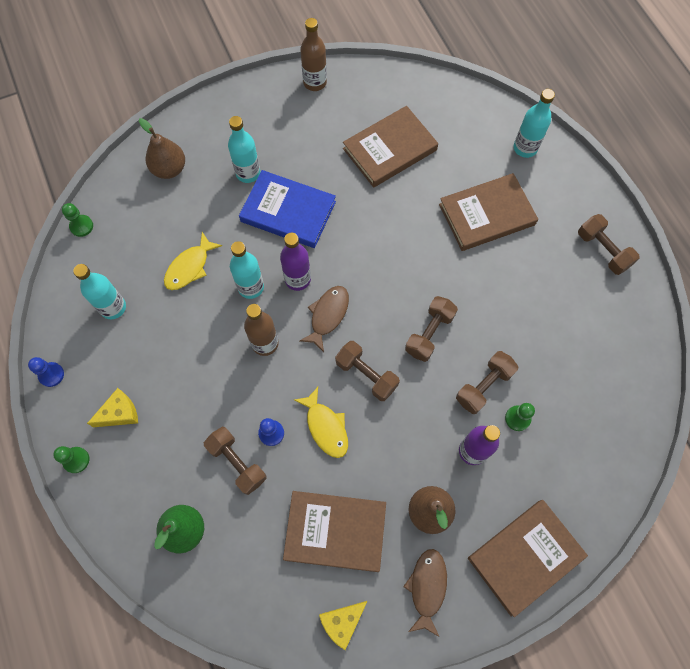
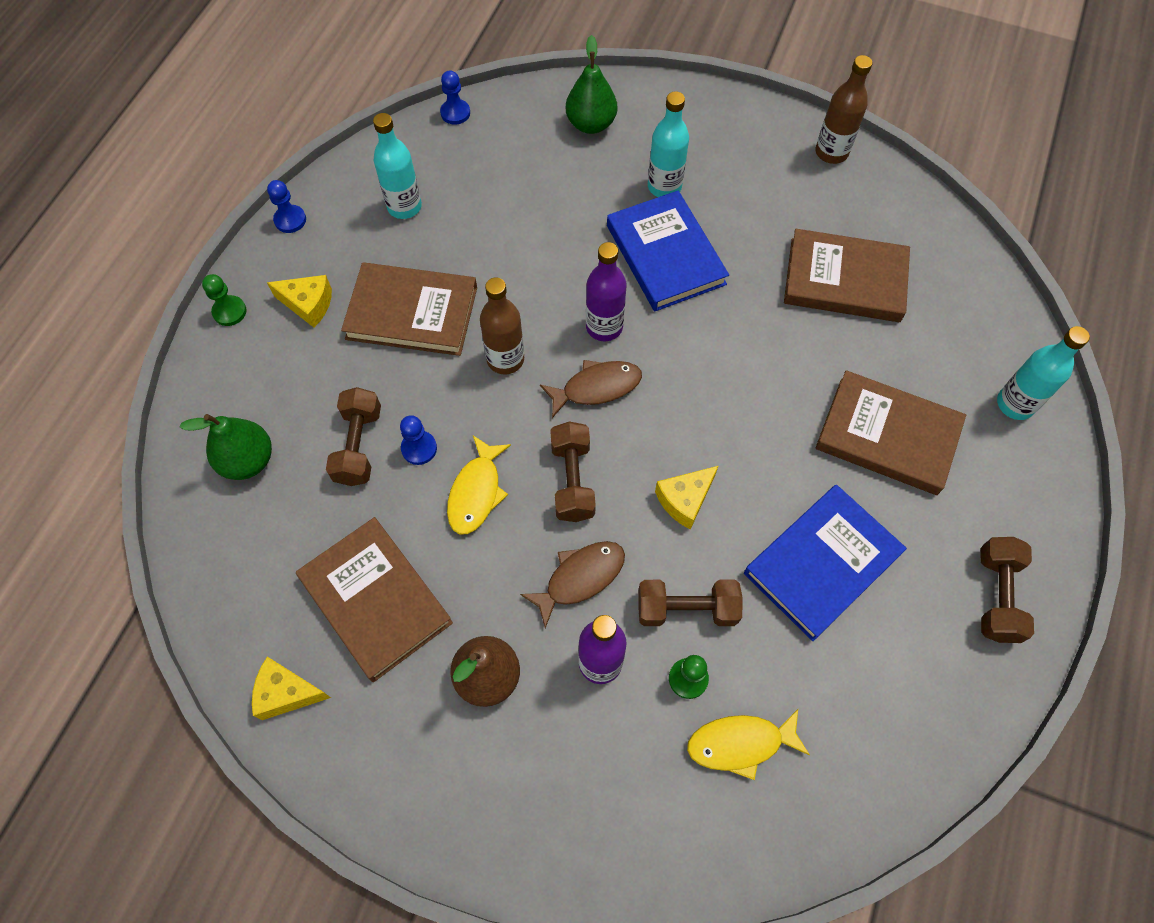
camera: 45 degrees right, 5 degrees down
(81, 226) = (455, 113): green pawn -> blue pawn
(169, 169) = (591, 124): brown pear -> green pear
(189, 267) = (512, 228): yellow fish -> yellow fish (740, 743)
(251, 287) = (549, 295): turquoise bottle -> none
(427, 587) = (402, 749): brown fish -> brown fish (580, 578)
(429, 333) = (685, 500): brown dumbbell -> yellow cheese
(519, 305) = (822, 563): none -> blue book
(525, 557) = (536, 829): brown book -> brown book (412, 313)

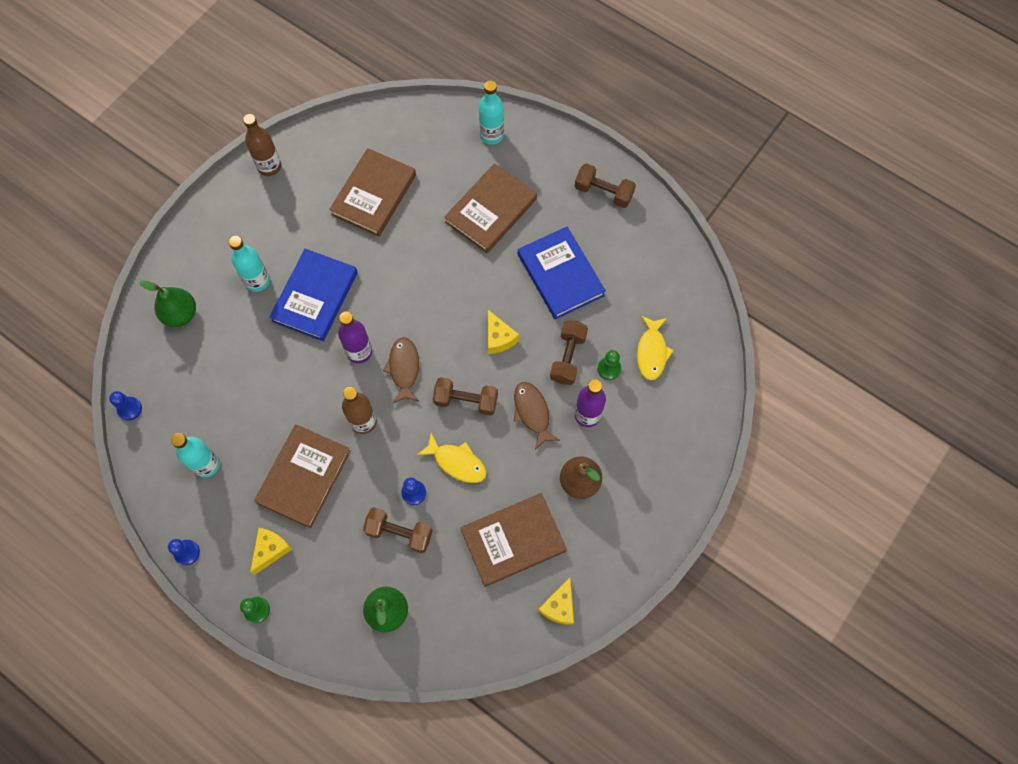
camera: 75 degrees left, 5 degrees up
(665, 255) = (315, 297): blue book -> blue book turned 60 degrees counterclockwise

